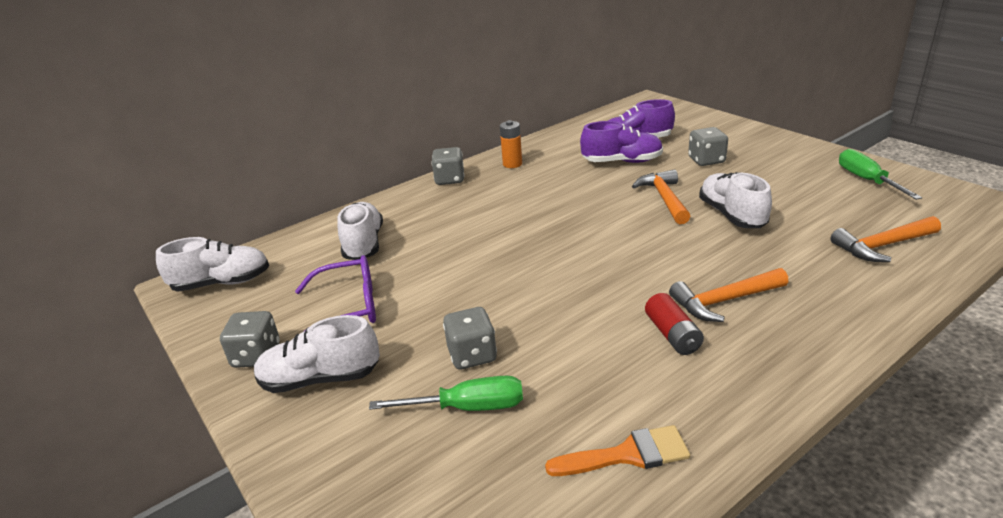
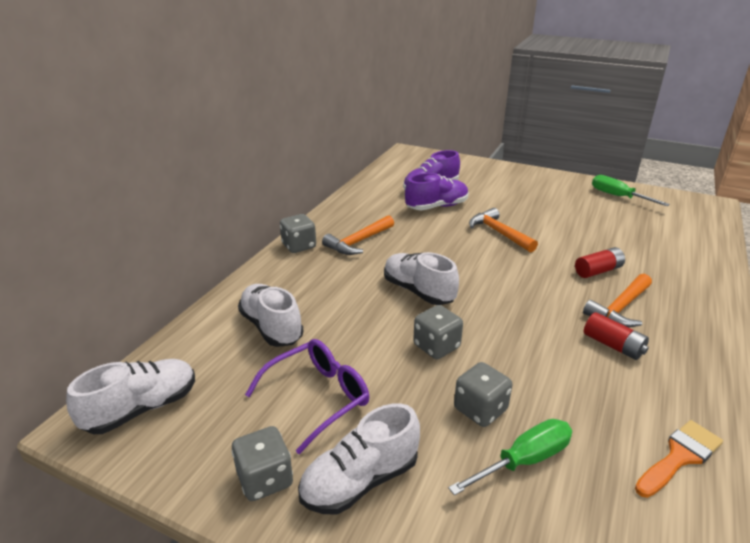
camera: 30 degrees left, 0 degrees up
(512, 164) = (345, 222): orange battery -> none
(706, 160) = (499, 197): grey dice -> grey dice (436, 346)
(731, 215) = (559, 238): white shoe -> white shoe (418, 291)
(741, 258) = (598, 271): none -> red battery
(882, 246) = (673, 243): orange hammer -> orange hammer (358, 242)

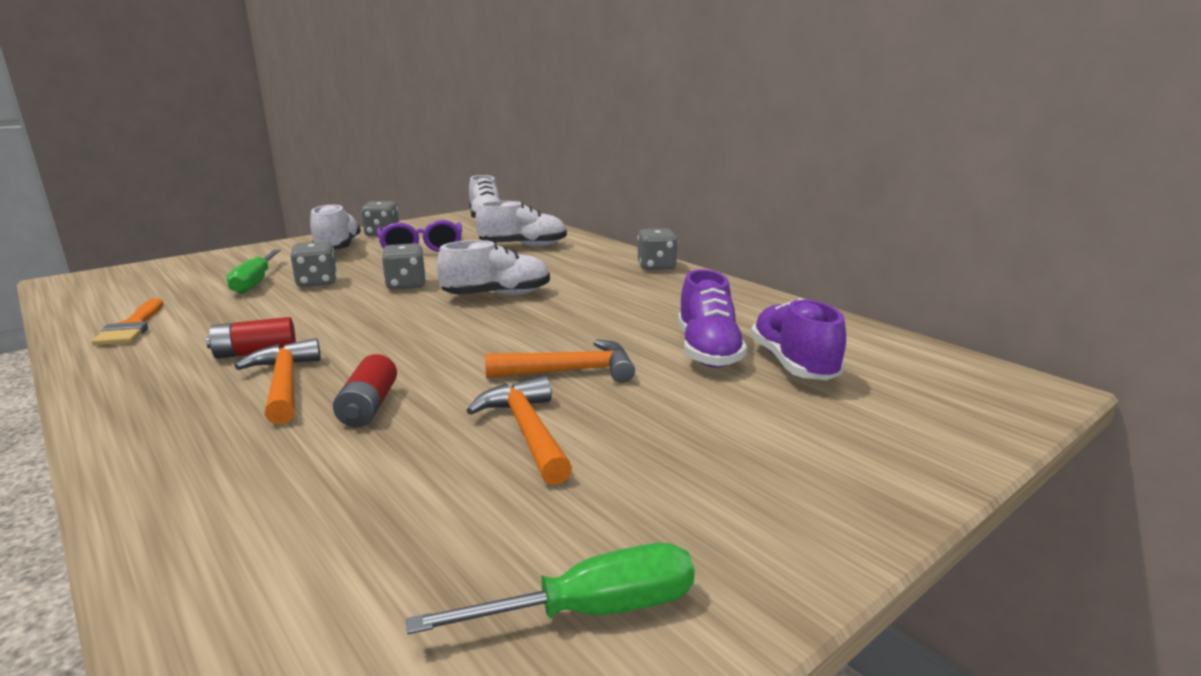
camera: 115 degrees right, 10 degrees down
(358, 242) = (638, 289): orange hammer -> orange hammer (527, 431)

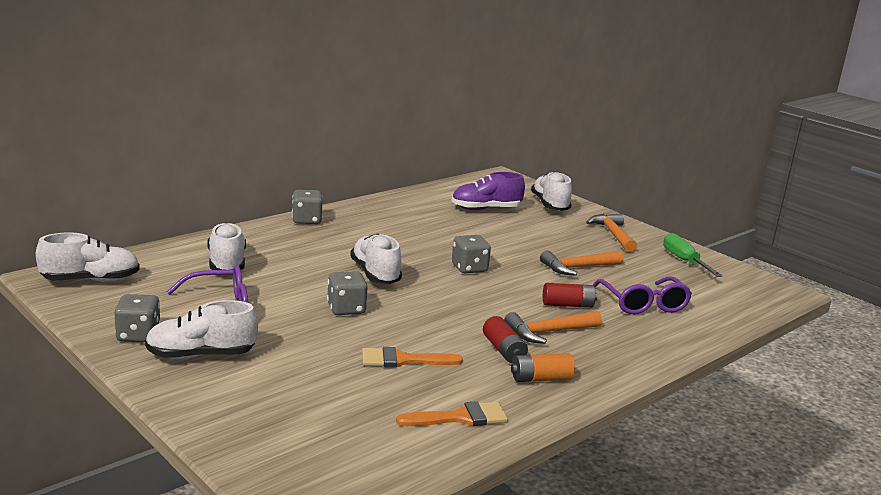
camera: 95 degrees left, 0 degrees up
(164, 370) = (541, 379): none -> orange battery
(255, 283) = (333, 382): green screwdriver -> none
(274, 306) = (403, 360): none -> orange brush
(317, 282) = (334, 350): grey dice -> grey dice (469, 268)
(340, 488) = (643, 304): none -> purple glasses
(570, 371) = (508, 256): orange hammer -> orange hammer (613, 234)
(708, 351) = (472, 224): purple shoe -> none
(886, 431) = (550, 205): none -> white shoe

